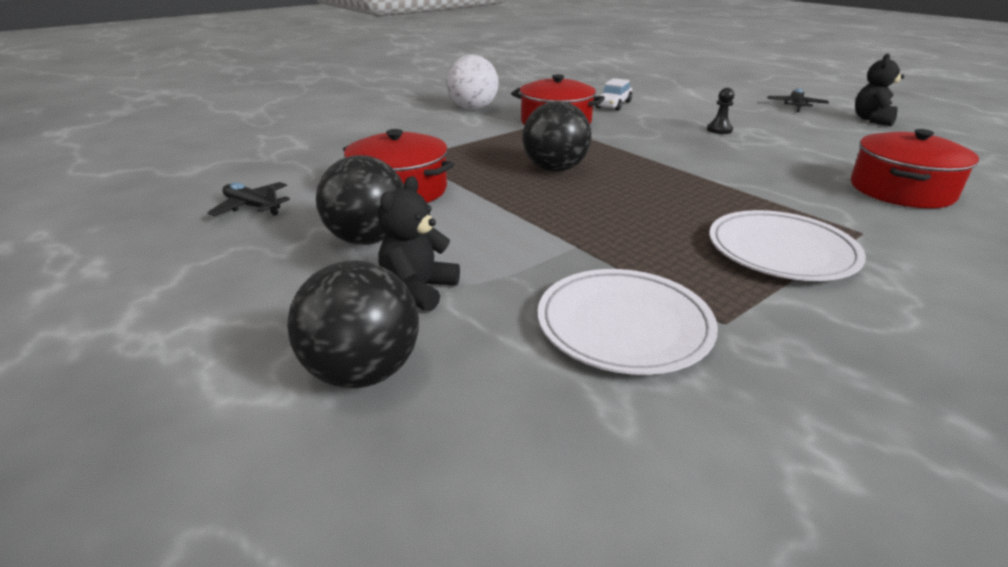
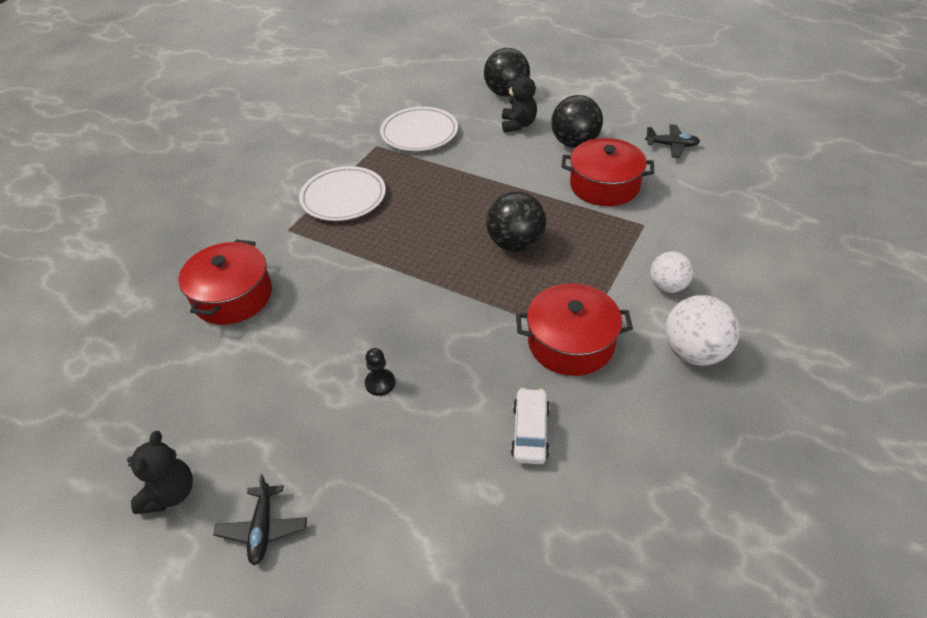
camera: 160 degrees right, 15 degrees up
(447, 129) = (667, 286): none -> white ball

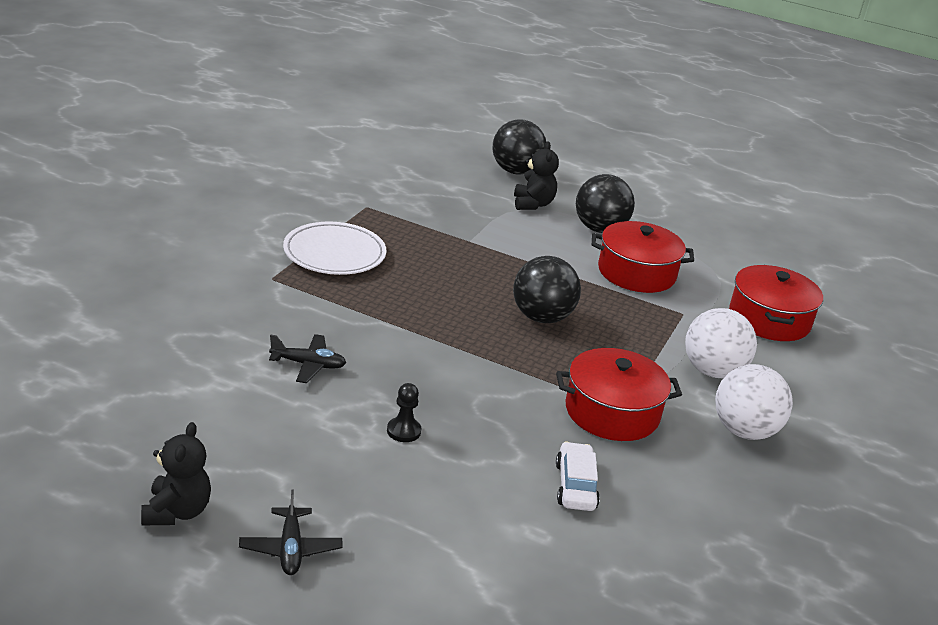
camera: 10 degrees left, 15 degrees down
(233, 296) = (216, 336): red pot -> red pot (769, 319)
(419, 133) = (416, 199): white plate -> none
(667, 286) = (712, 371): white ball -> white ball, size x1.54
(672, 146) = (708, 243): black plane -> black plane (308, 365)

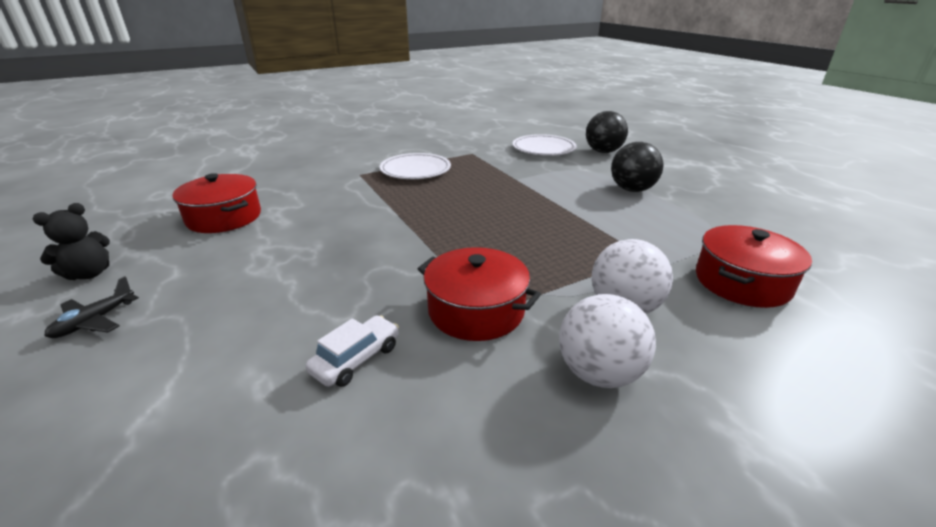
camera: 40 degrees right, 0 degrees up
(308, 365) = (304, 218): black plane -> none
(403, 431) = (295, 272): black pawn -> none
(444, 180) = (543, 149): none -> white plate
(532, 204) = (593, 169): black teddy bear -> none
(541, 317) = (508, 230): black ball -> none
(636, 273) = (632, 220): red pot -> red pot (224, 217)

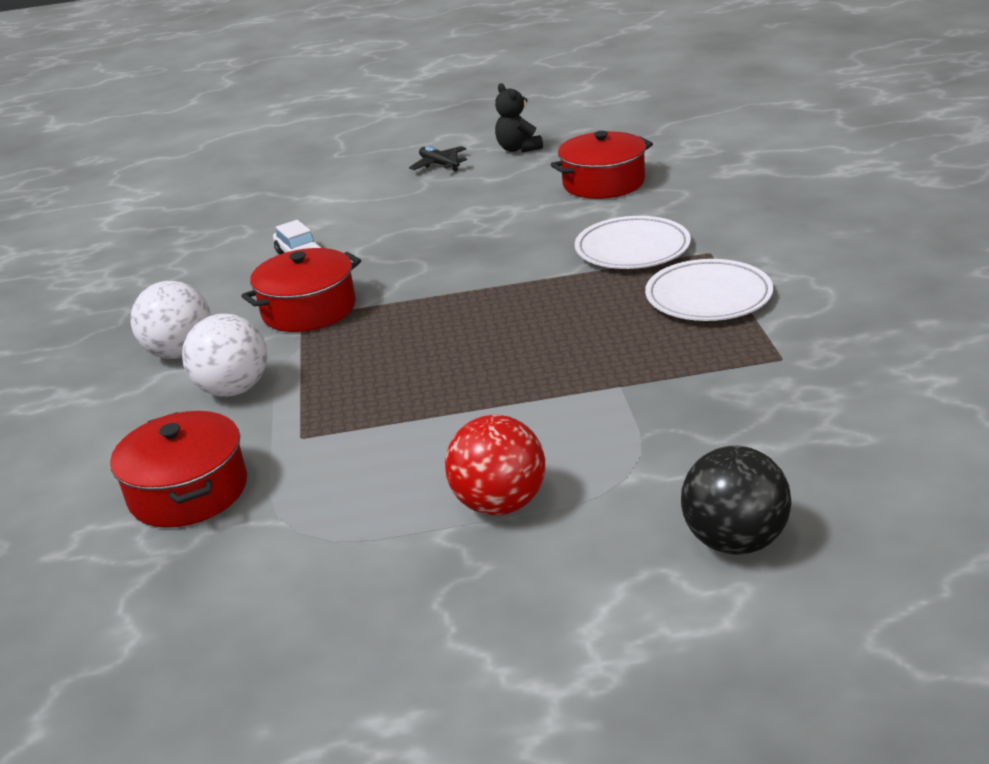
camera: 115 degrees right, 0 degrees up
(543, 149) = (785, 454): white plate -> white plate (632, 249)
(632, 190) = (500, 504): black ball -> red ball

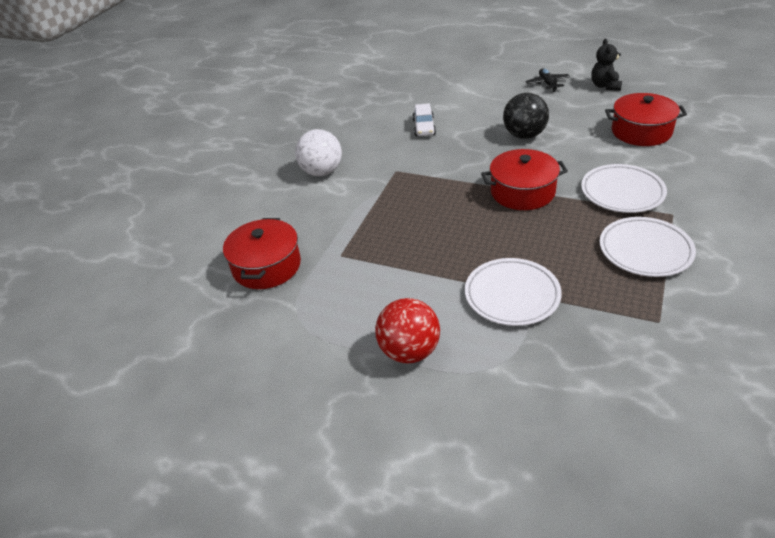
camera: 30 degrees right, 10 degrees up
(234, 390) = (330, 208): white ball -> none
(309, 309) = (403, 167): red pot -> red pot (522, 192)
(585, 395) = (512, 295): none -> white plate
(735, 541) = (523, 449): black ball -> black ball (524, 135)

